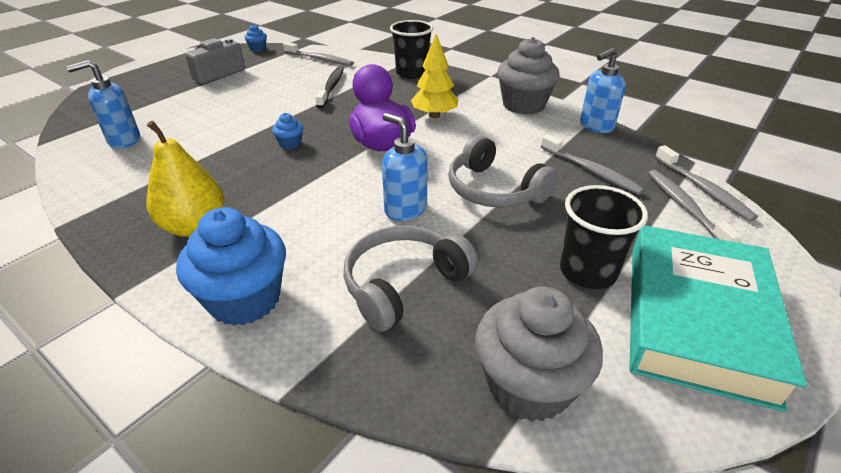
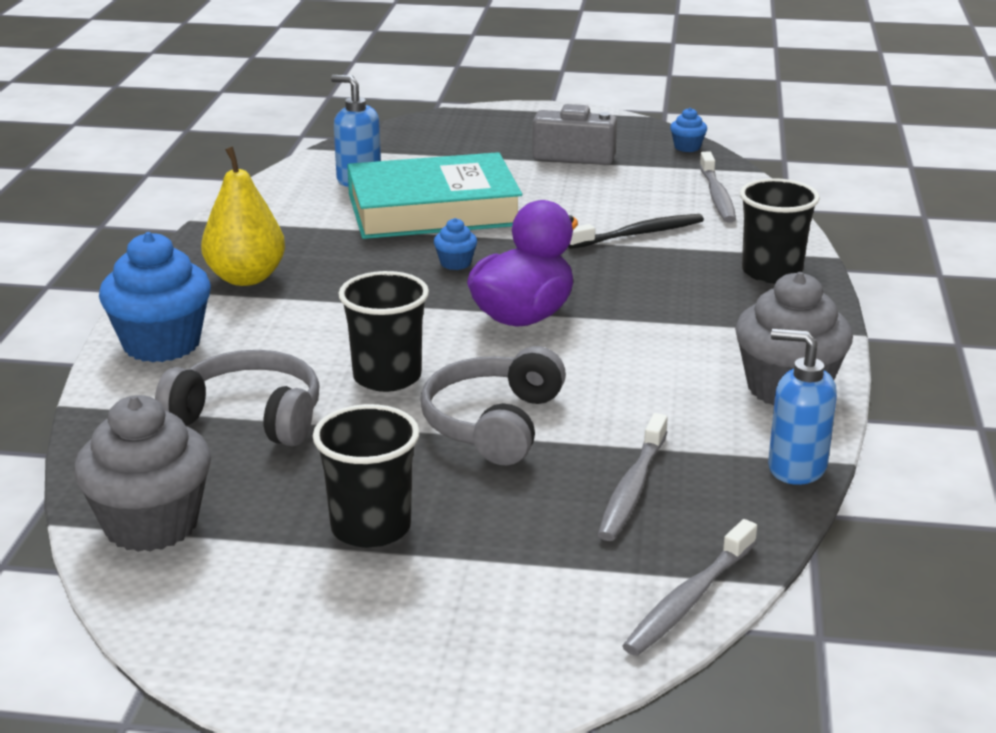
camera: 60 degrees right, 10 degrees down
(405, 209) = (387, 377): blue soap dispenser -> black cup
(434, 115) = (652, 328): yellow tree -> none
(685, 208) = (609, 587): grey toothbrush -> none
(697, 319) = (340, 622): turquoise book -> turquoise book (433, 209)

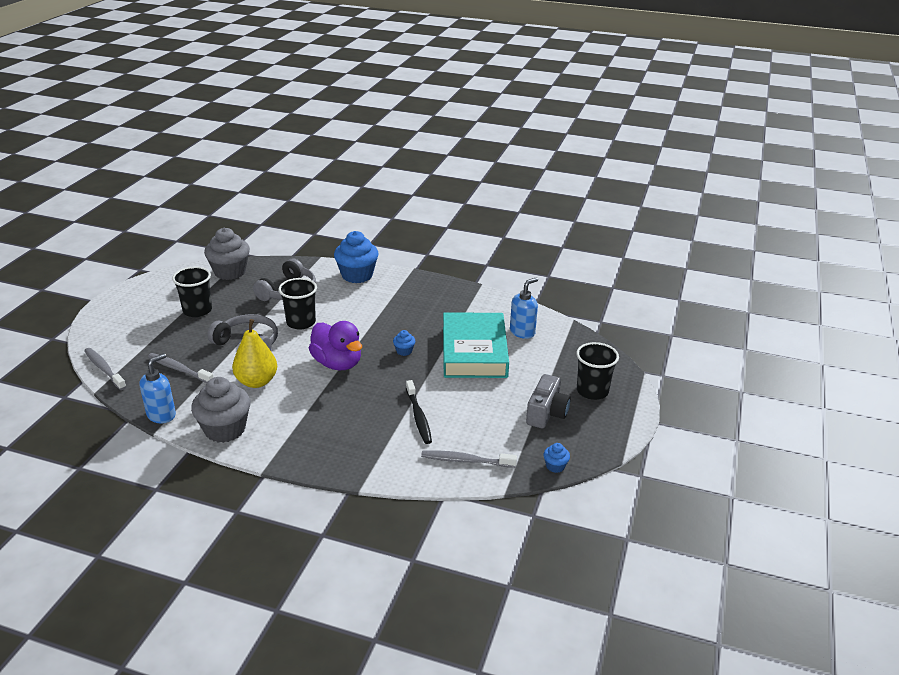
camera: 100 degrees right, 5 degrees up
(246, 278) = (411, 295): yellow pear -> yellow pear (257, 382)
(771, 272) = (349, 456): black cup -> black cup (592, 391)

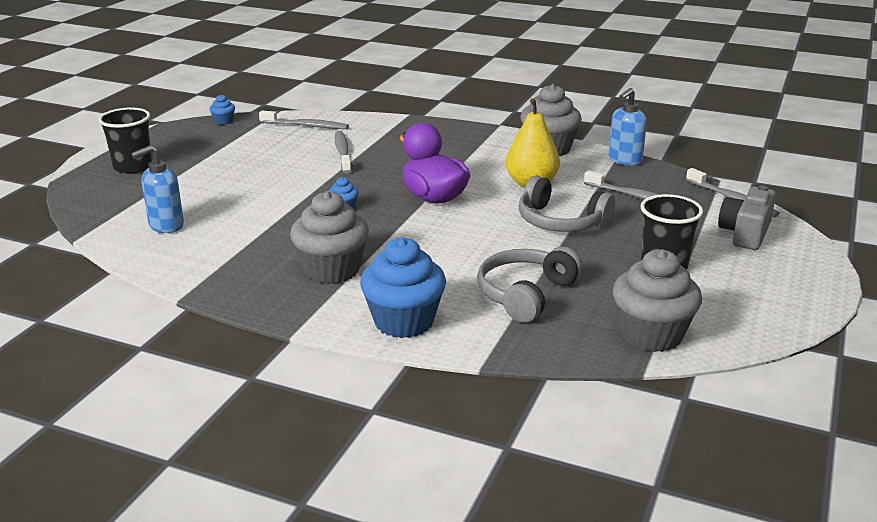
camera: 175 degrees left, 5 degrees down
(301, 322) = (492, 245): black cup -> none
(401, 303) = (332, 270): none -> grey cupcake
(418, 417) = (342, 153): black toothbrush -> grey toothbrush
(474, 351) = (249, 206): turquoise book -> none
(546, 413) = (201, 152): grey camera -> grey camera (745, 233)

